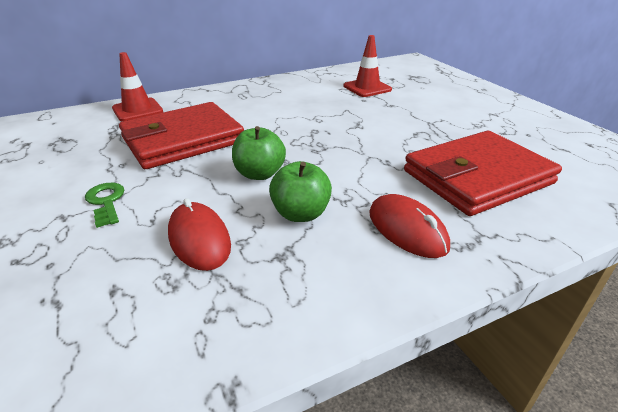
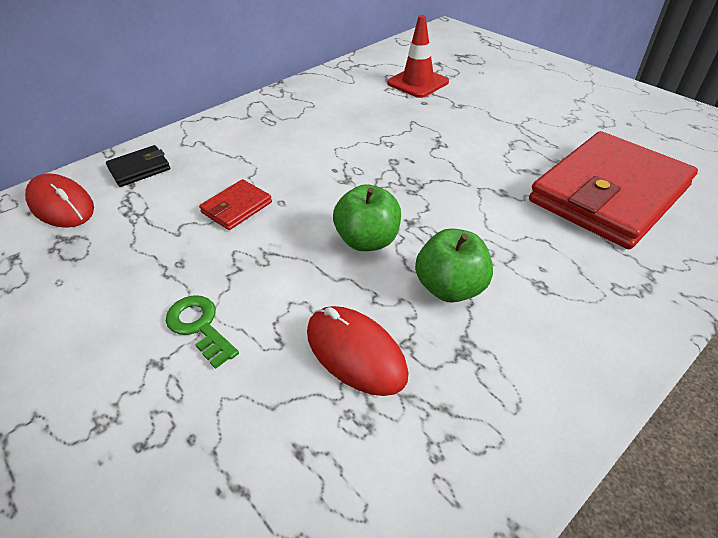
camera: 15 degrees left, 10 degrees up
(137, 110) = (139, 169): red traffic cone -> black wallet
(183, 140) = (237, 207): red wallet -> red wallet, size x0.42
(407, 229) = (576, 282): red mouse -> red mouse (61, 205)

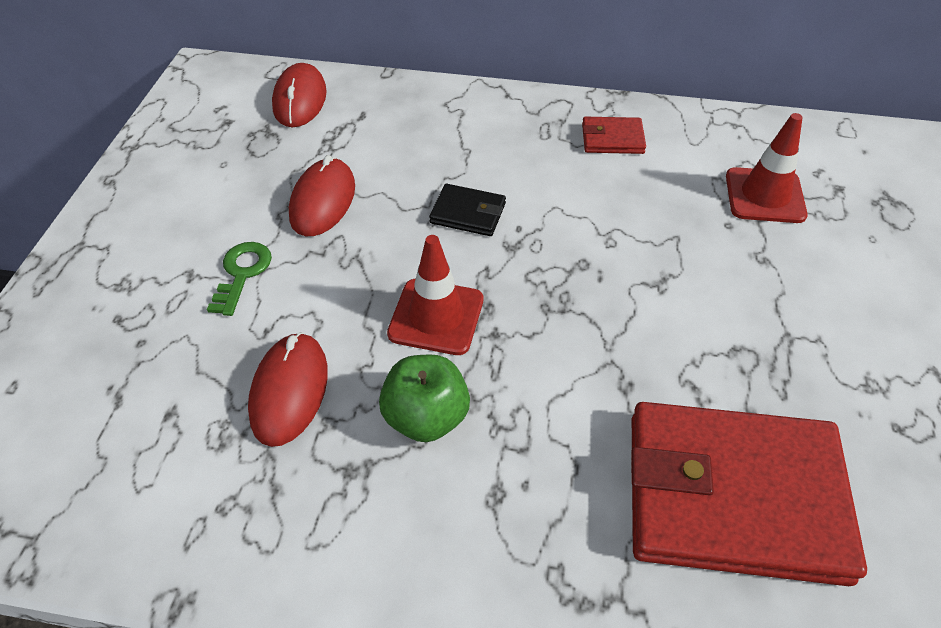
camera: 50 degrees right, 5 degrees up
(139, 169) = (385, 105): black wallet -> black wallet (468, 213)
(187, 243) = (323, 201): none -> red mouse
(237, 207) = (395, 199): red wallet -> red wallet (612, 139)
(368, 240) = (436, 317): green apple -> red traffic cone

